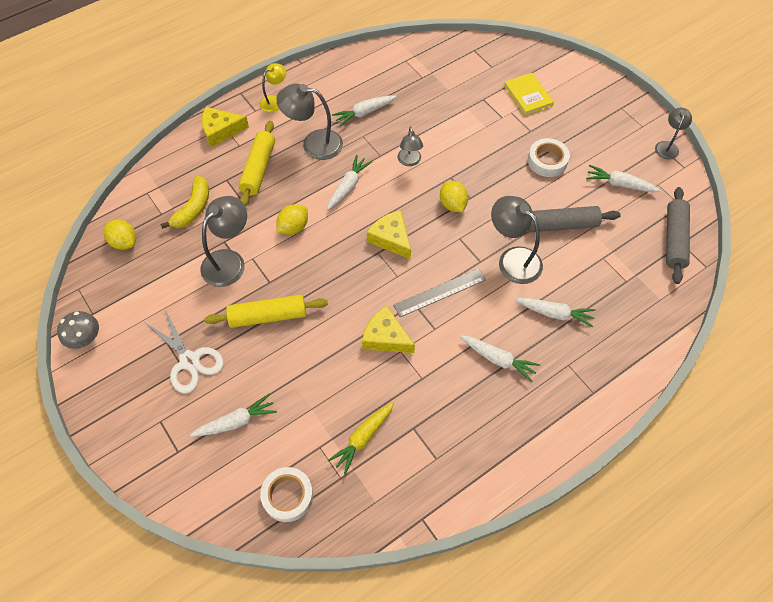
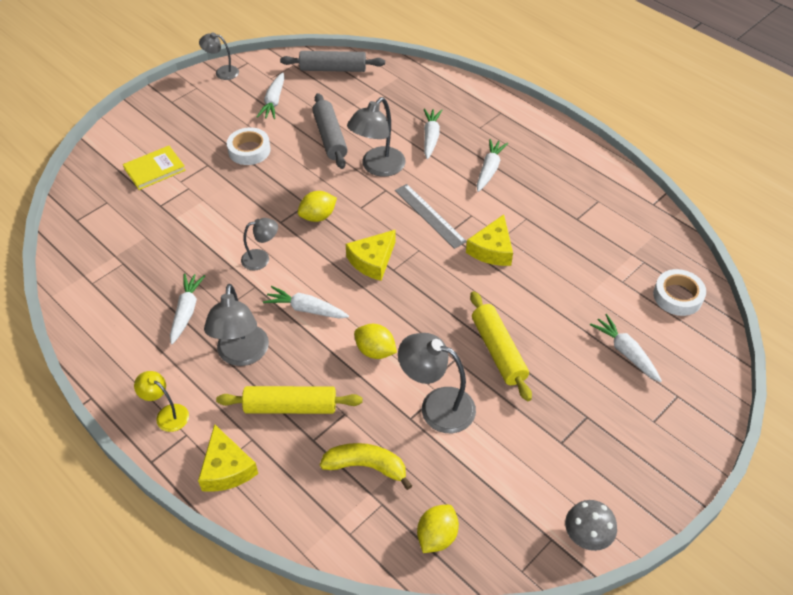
camera: 100 degrees left, 10 degrees down
(189, 361) = (576, 412): white scissors -> none
(363, 438) = (600, 251): yellow carrot -> none
(364, 113) = (186, 311): white carrot -> white carrot turned 135 degrees counterclockwise

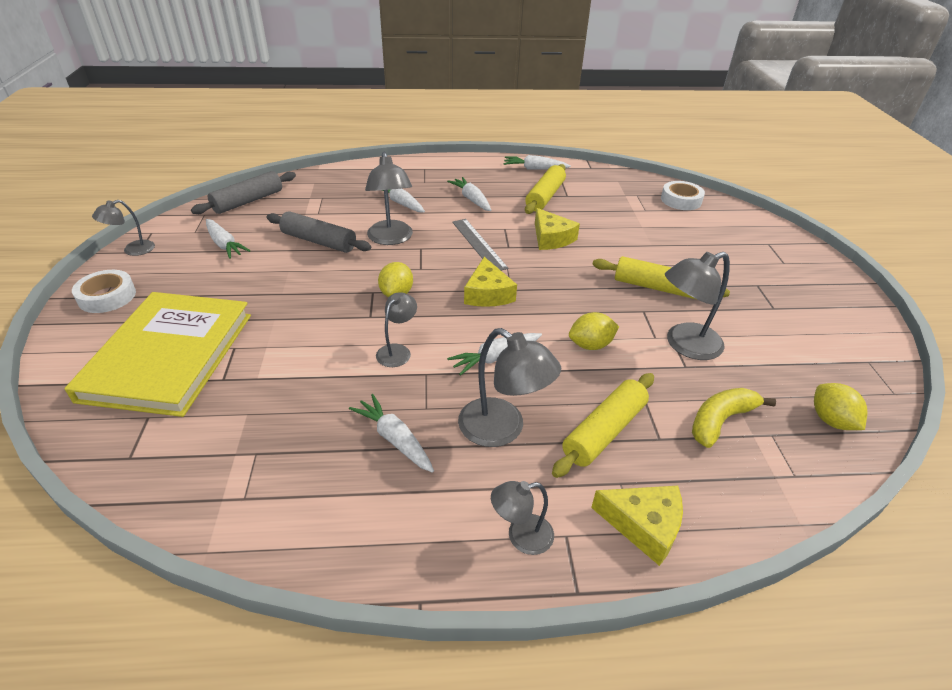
camera: 50 degrees left, 10 degrees down
(154, 169) = (169, 356): yellow book -> yellow book, size x2.16
(167, 414) = (521, 536): yellow lamp -> grey lamp
(249, 150) = (255, 287): white tape -> white tape (107, 296)
(429, 215) = (478, 244): grey ruler -> grey ruler turned 60 degrees clockwise
(555, 207) = (545, 196): none -> yellow rolling pin
(587, 535) = (874, 343): grey mushroom -> none
(625, 352) = (711, 241): white carrot -> white carrot (534, 169)

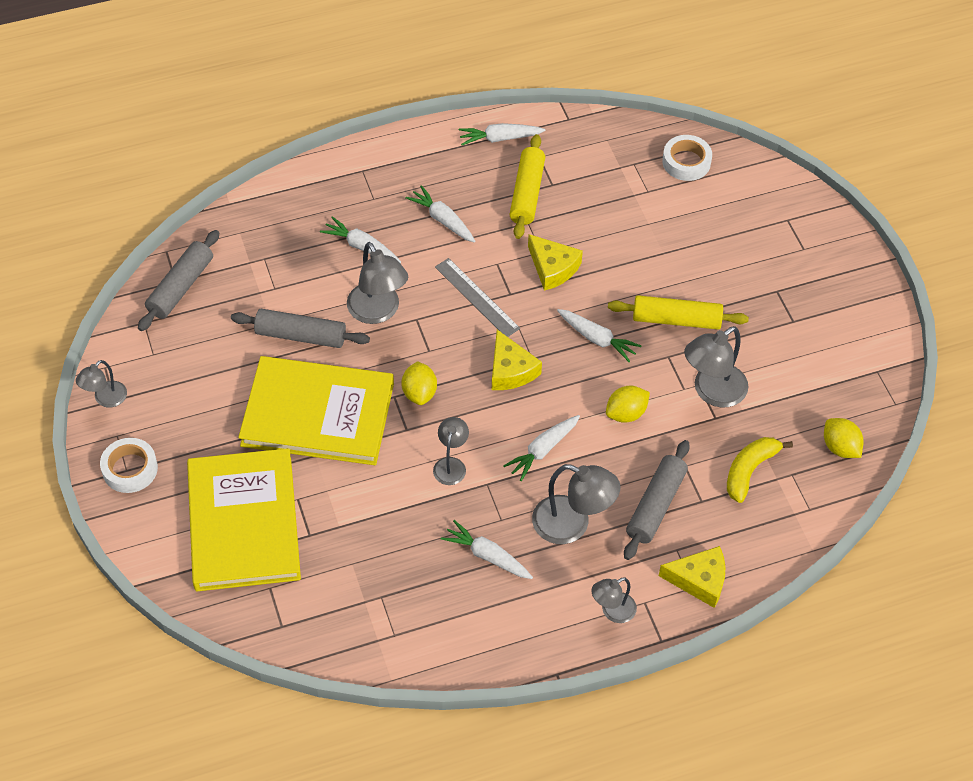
camera: 15 degrees left, 15 degrees up
(224, 244) = (200, 366): white carrot -> white carrot (597, 339)
(297, 291) = (318, 414): none -> yellow book
(604, 431) = (655, 505): yellow rolling pin -> grey rolling pin

